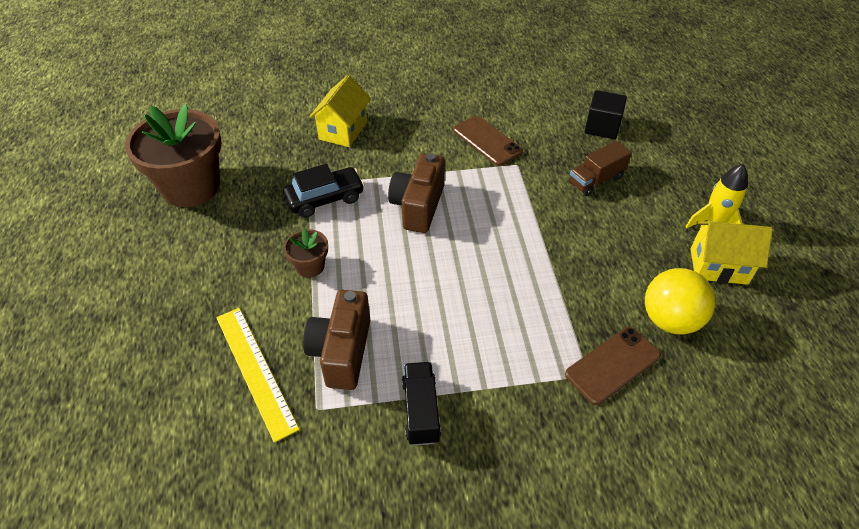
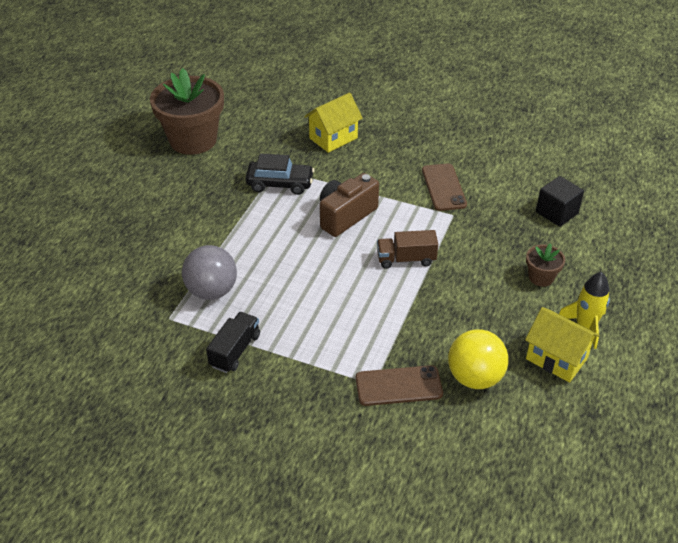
camera: 30 degrees right, 5 degrees down
(255, 370) = (148, 278): yellow ruler -> none
(310, 266) = (233, 226): brown flower pot -> brown flower pot (541, 277)
(342, 352) = (212, 291): brown camera -> grey ball
(596, 180) = (510, 252): brown truck -> brown truck (406, 259)

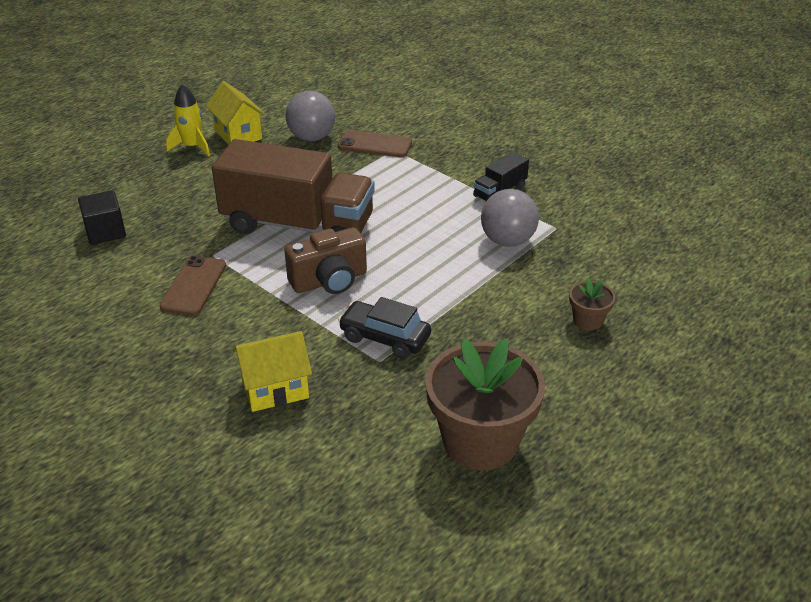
camera: 160 degrees left, 5 degrees down
(406, 259) = (298, 225): brown truck -> brown truck, size x2.36
(475, 377) = (312, 137): yellow ball -> grey ball
(541, 277) = (187, 184): brown flower pot -> brown flower pot (588, 320)

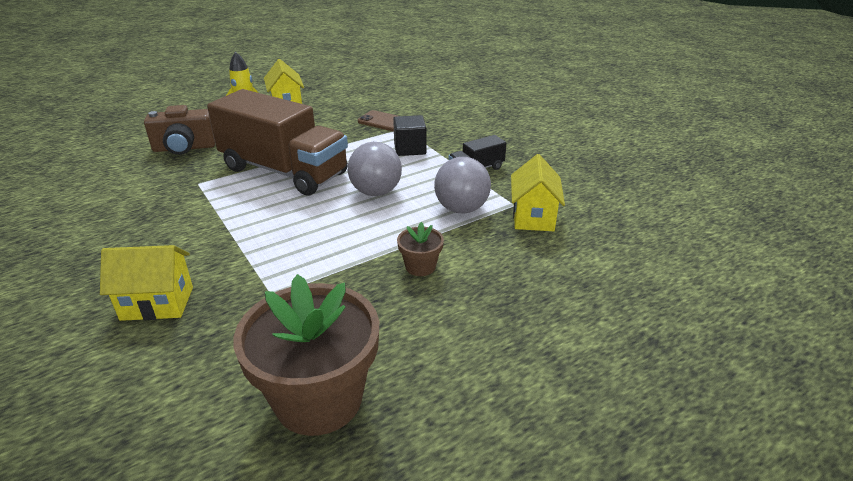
camera: 15 degrees right, 5 degrees down
(105, 232) = (131, 155): black cube -> black cube (410, 149)
(194, 286) = (163, 204): brown phone -> none
(312, 137) = (342, 113): grey ball -> grey ball (376, 192)
(329, 281) = (278, 217): brown camera -> brown camera (184, 148)
(385, 338) = (292, 274): black car -> none
(580, 238) = (533, 217): none -> yellow house
(588, 320) = (504, 293): brown flower pot -> brown flower pot (420, 266)

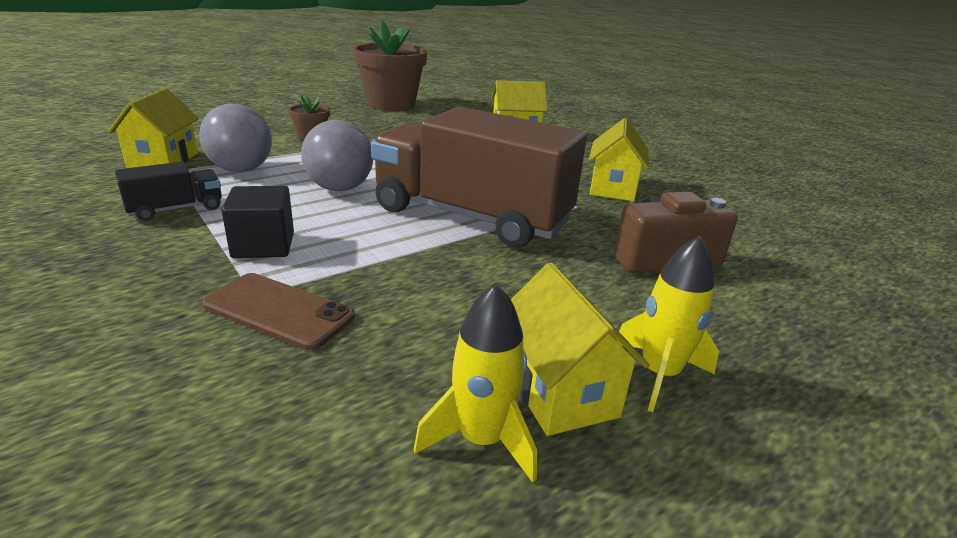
camera: 175 degrees right, 5 degrees down
(145, 203) = (612, 188): none -> yellow house
(318, 96) = (481, 439): none -> yellow rocket

